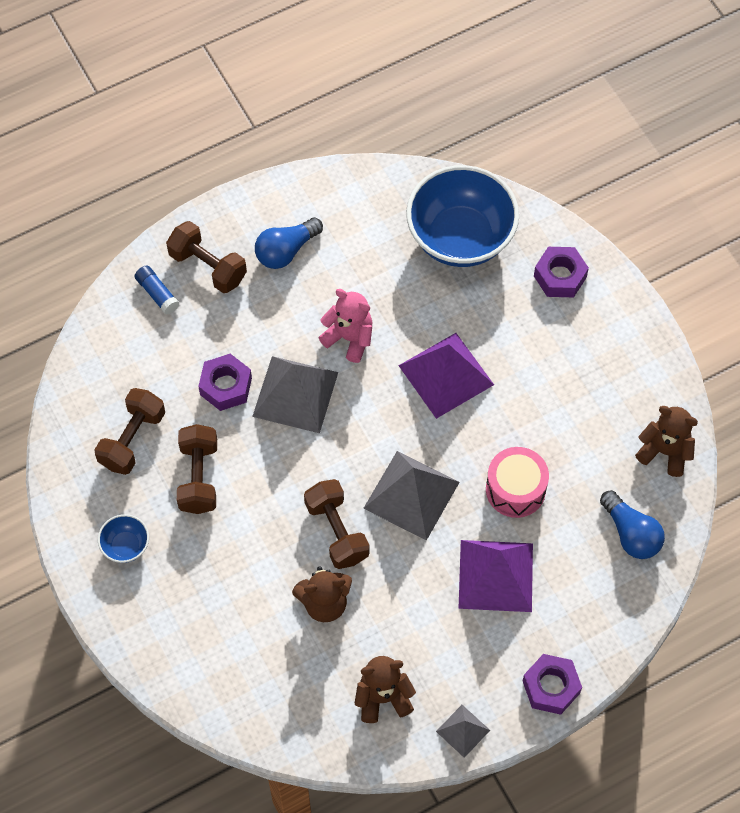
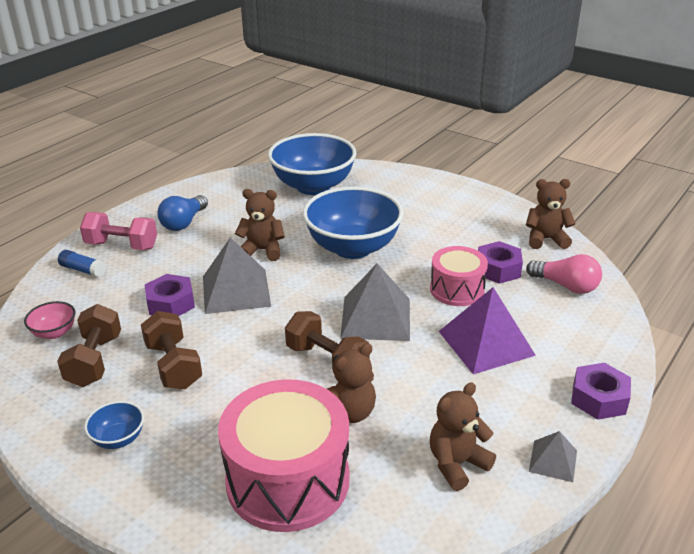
camera: 25 degrees left, 30 degrees down
(107, 383) = (54, 332): none -> pink bowl
(208, 266) = (122, 245): brown dumbbell -> pink dumbbell
(242, 651) = (288, 480): none -> pink drum
(349, 338) = (262, 250): pink teddy bear -> brown teddy bear
(446, 375) = (353, 248): purple pyramid -> blue bowl
(560, 276) = (396, 185): purple nut -> purple nut (498, 269)
(631, 533) = (566, 286): blue light bulb -> pink light bulb

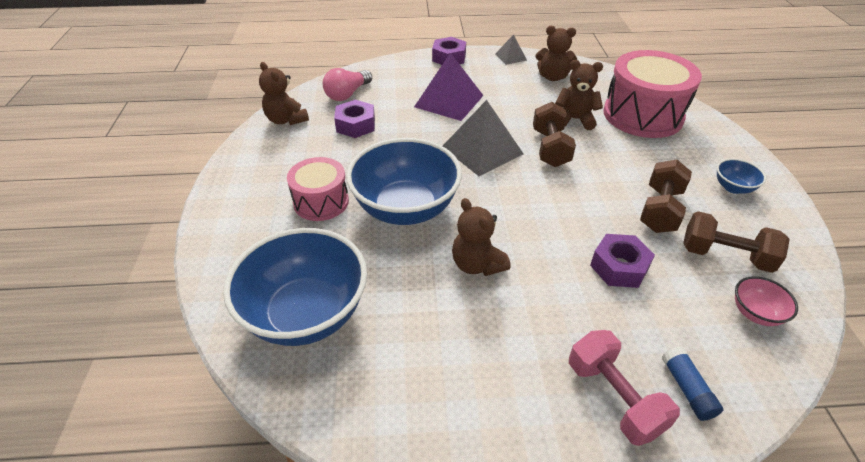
camera: 130 degrees left, 10 degrees up
(95, 361) = (725, 256): brown dumbbell -> brown dumbbell turned 60 degrees clockwise
(184, 223) = (507, 378): blue light bulb -> none
(236, 291) = (550, 239): grey pyramid -> none
(457, 289) = (404, 132): pink drum -> pink drum (321, 202)
(566, 286) = (347, 94): pink light bulb -> pink light bulb turned 135 degrees counterclockwise

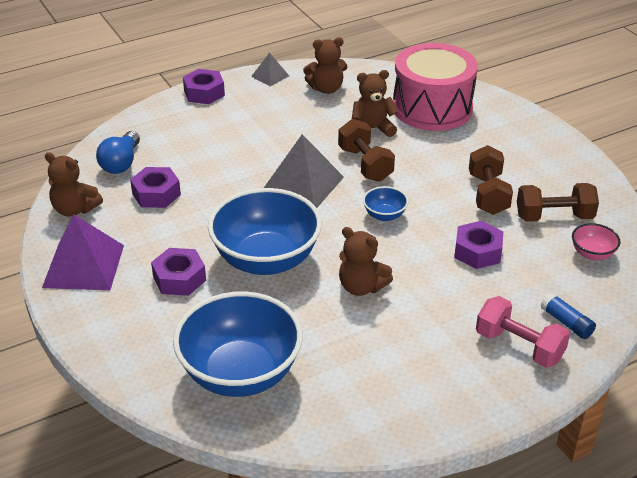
camera: 25 degrees left, 5 degrees down
(321, 202) = (179, 278): pink drum -> purple nut
(347, 94) = (121, 163): pink light bulb -> blue light bulb
(449, 101) = (236, 142): purple pyramid -> purple pyramid (83, 266)
(733, 187) = (537, 157): blue bowl -> blue bowl (384, 215)

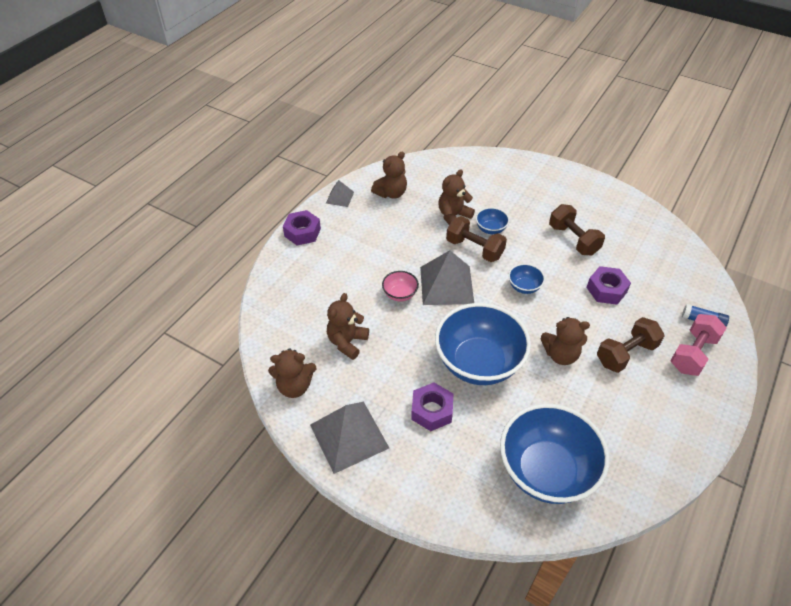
camera: 30 degrees left, 10 degrees up
(83, 266) = (349, 436): purple pyramid -> grey pyramid
(121, 163) = (294, 325): blue light bulb -> none
(156, 194) = (347, 342): purple nut -> brown teddy bear
(402, 153) = (490, 229): none -> blue bowl
(432, 108) = (478, 182): pink drum -> none
(519, 346) = (693, 354): pink dumbbell -> pink dumbbell turned 60 degrees counterclockwise
(554, 217) = (627, 240): brown dumbbell -> brown dumbbell (626, 354)
(592, 254) = (672, 260): pink bowl -> pink bowl (400, 294)

